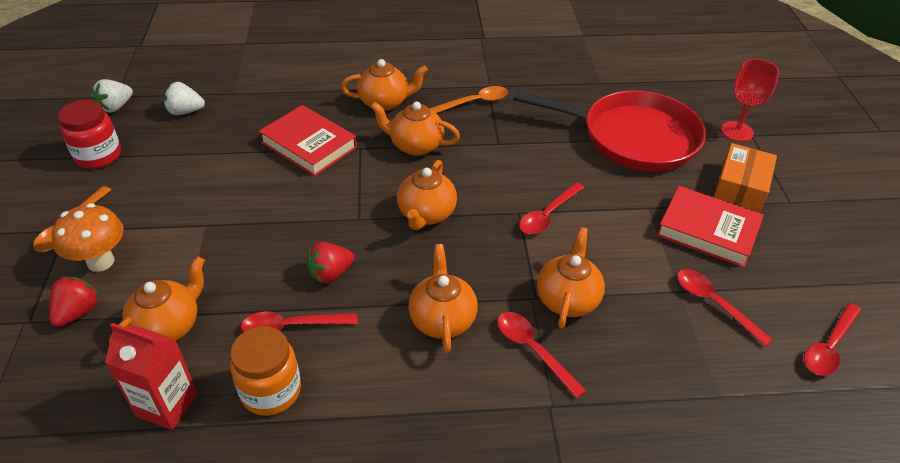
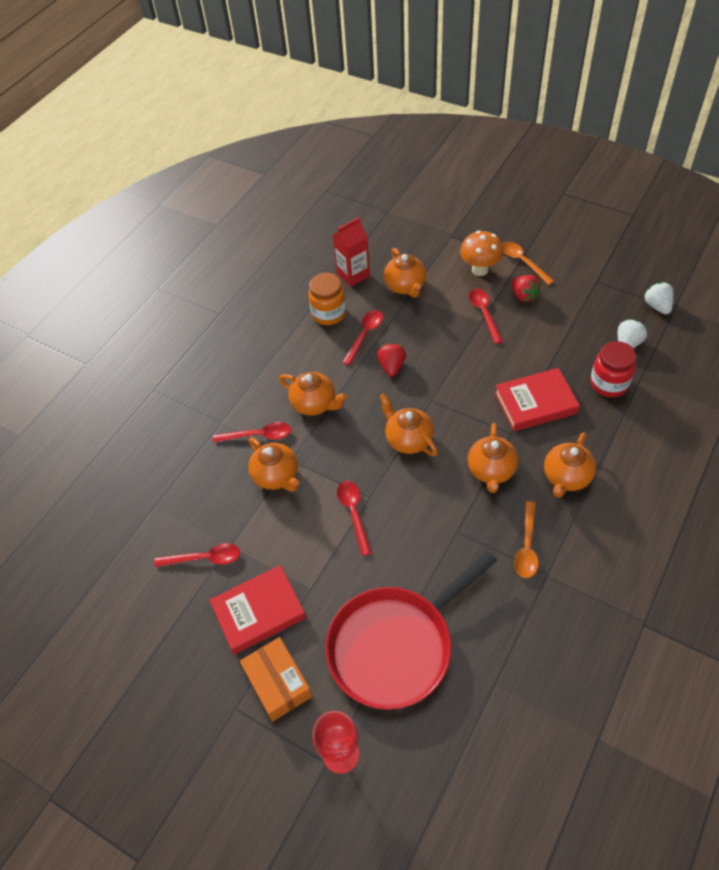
camera: 130 degrees right, 10 degrees up
(78, 312) = (444, 254): red strawberry -> red strawberry (524, 296)
(98, 156) = (594, 286): red jar -> red jar (609, 383)
(415, 145) = (491, 470): orange teapot -> orange teapot turned 135 degrees clockwise
(829, 346) = (123, 599): red spoon -> red spoon (484, 313)

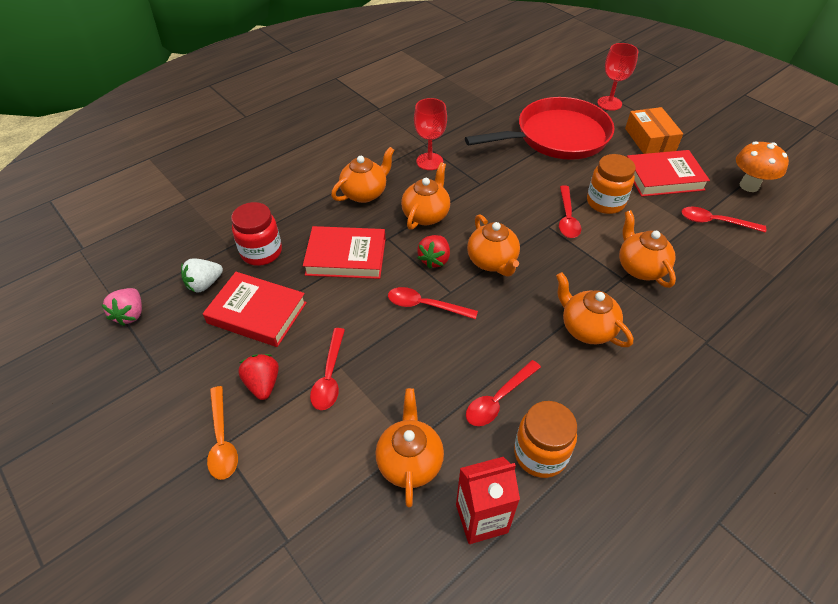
camera: 165 degrees left, 5 degrees down
(258, 435) = (659, 313): red spoon -> red spoon (425, 305)
(319, 548) = (605, 202): none -> orange jar
(392, 366) = (479, 344): red strawberry -> red strawberry (434, 260)
(480, 269) = (288, 450): orange mushroom -> orange mushroom (749, 186)
(526, 546) = (429, 161): orange spoon -> red goblet
(568, 336) = (257, 313): none -> red book
(657, 306) = (130, 314): white strawberry -> pink strawberry

